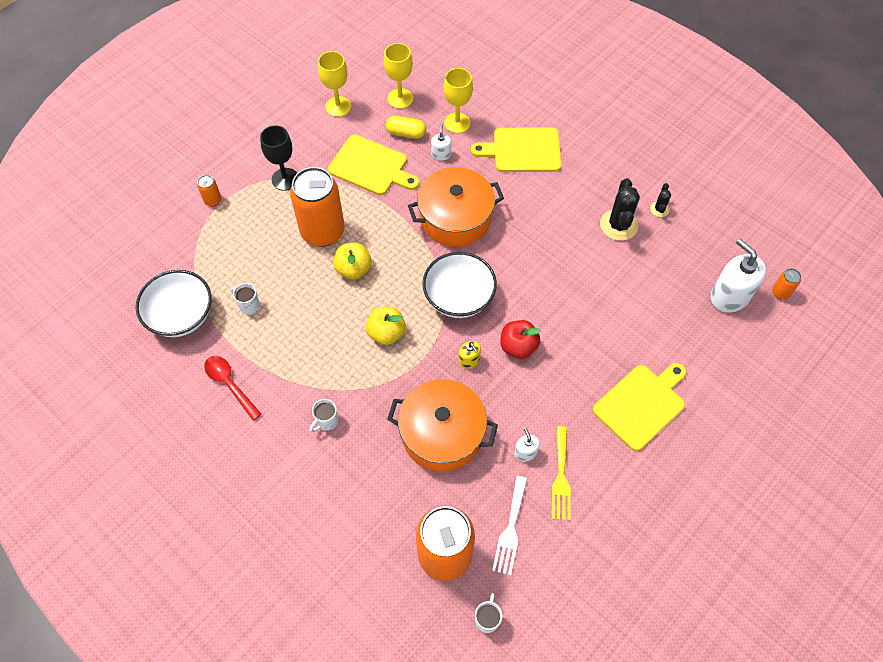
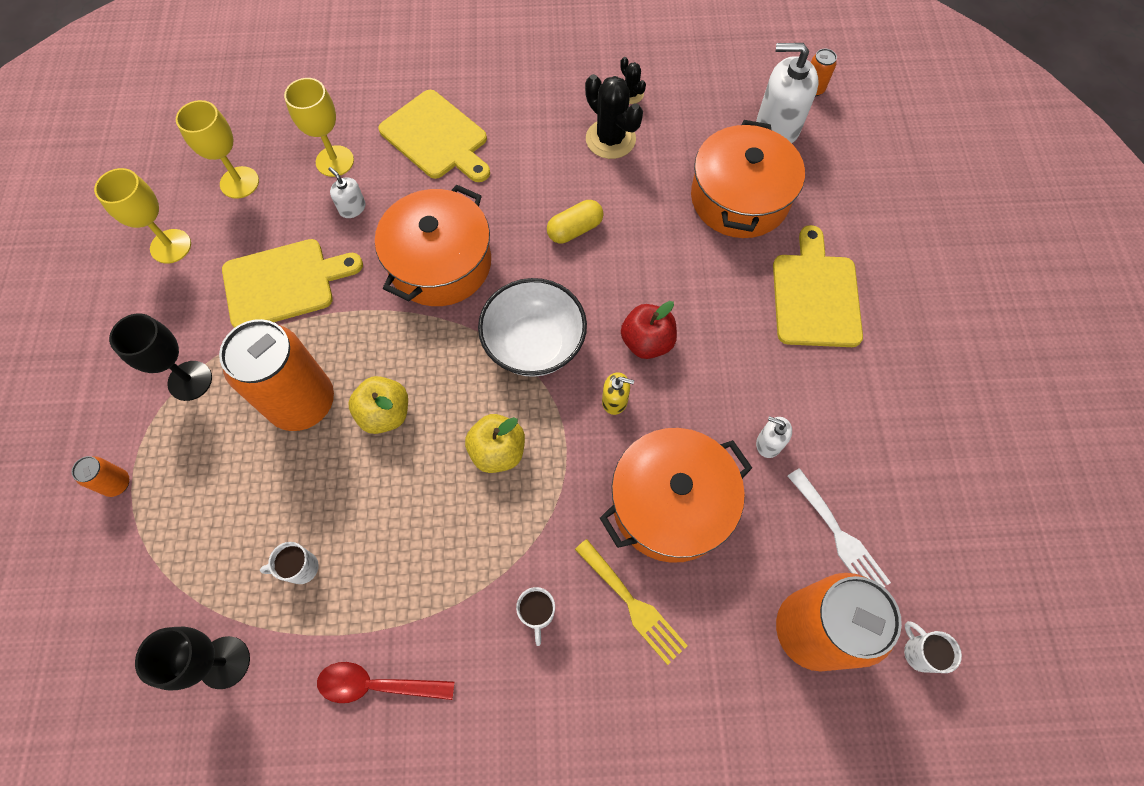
camera: 45 degrees left, 5 degrees up
(181, 316) = (224, 662): white bowl -> black goblet
(406, 133) = (287, 215): yellow capsule -> yellow capsule (575, 229)
(522, 150) = (437, 137): yellow cutting board -> yellow cutting board turned 90 degrees counterclockwise
(561, 477) = (825, 436): yellow fork -> yellow fork (633, 604)
(658, 317) = (739, 198): none -> orange pot

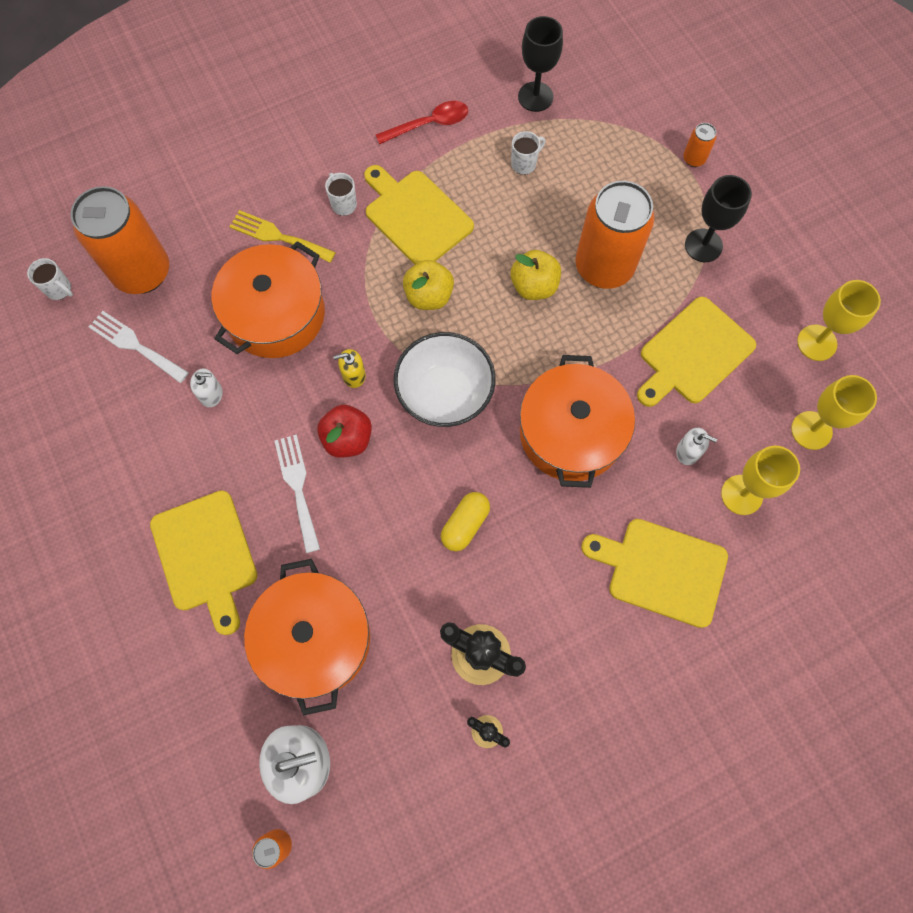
camera: 155 degrees right, 5 degrees up
(462, 556) = (415, 216): none -> yellow cutting board
(711, 318) = (297, 487): none -> white fork

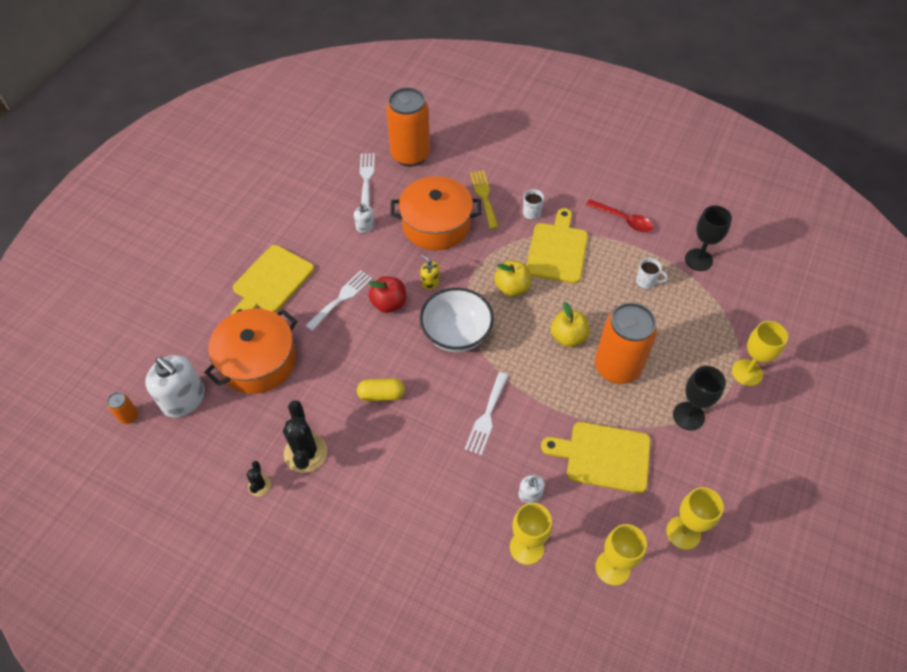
camera: 55 degrees right, 15 degrees down
(59, 289) = (371, 130): white mug -> none
(571, 433) = (487, 416): orange pot -> white fork
(661, 570) = (434, 526): yellow cutting board -> none
(694, 159) = (747, 372): orange can -> yellow goblet

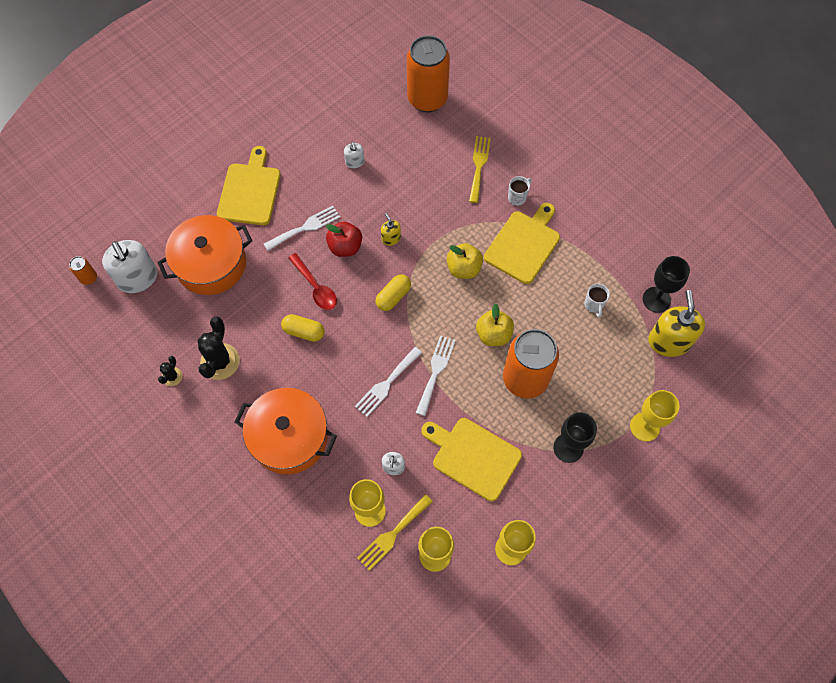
camera: 20 degrees right, 10 degrees up
(271, 282) = (250, 191): yellow cutting board -> yellow cutting board turned 135 degrees clockwise
(366, 178) = (376, 111): white fork -> white fork (435, 371)
(436, 225) = (421, 181): orange pot -> orange pot (289, 437)
(456, 334) = (393, 297): white bowl -> yellow capsule
(560, 562) = (393, 534): none -> yellow fork
(623, 220) = (603, 234): red spoon -> red spoon (315, 287)
(646, 282) = (593, 305): white mug -> white mug turned 45 degrees clockwise
(728, 291) = (669, 341): none -> yellow soap dispenser

